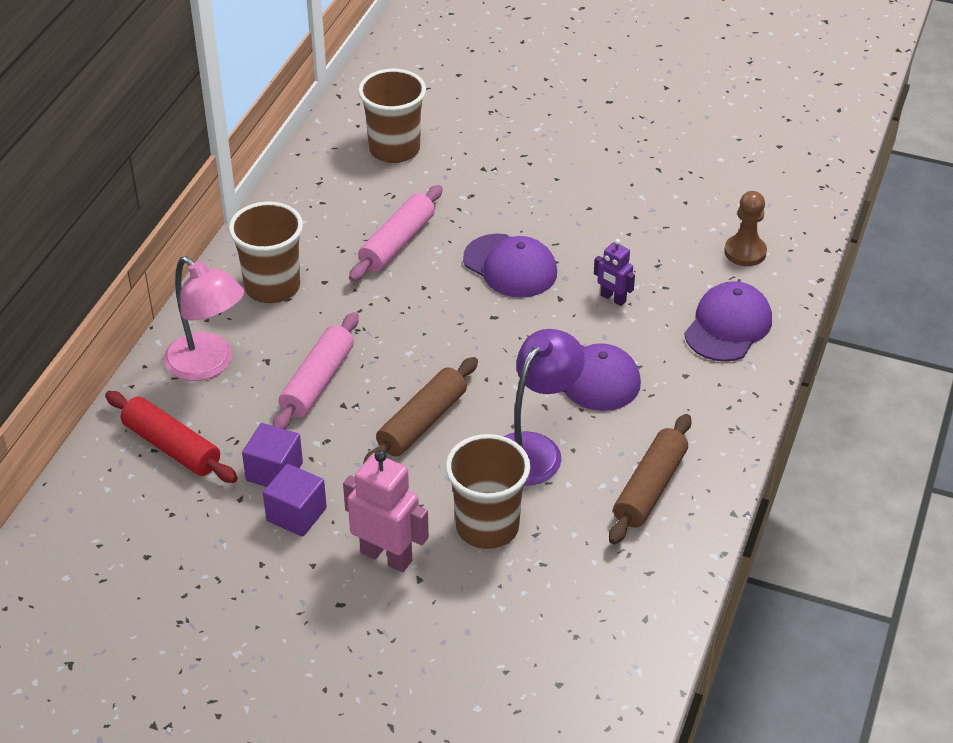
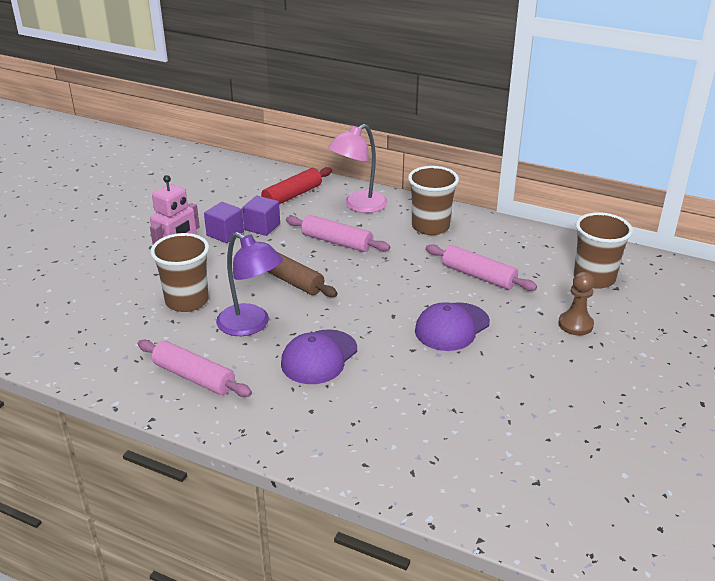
camera: 95 degrees right, 10 degrees down
(613, 298) = (410, 378): purple robot -> none
(649, 488) = (194, 377): brown rolling pin -> pink rolling pin
(728, 326) = (368, 445): purple cap -> none
(745, 252) = (473, 472): brown pawn -> brown pawn (575, 324)

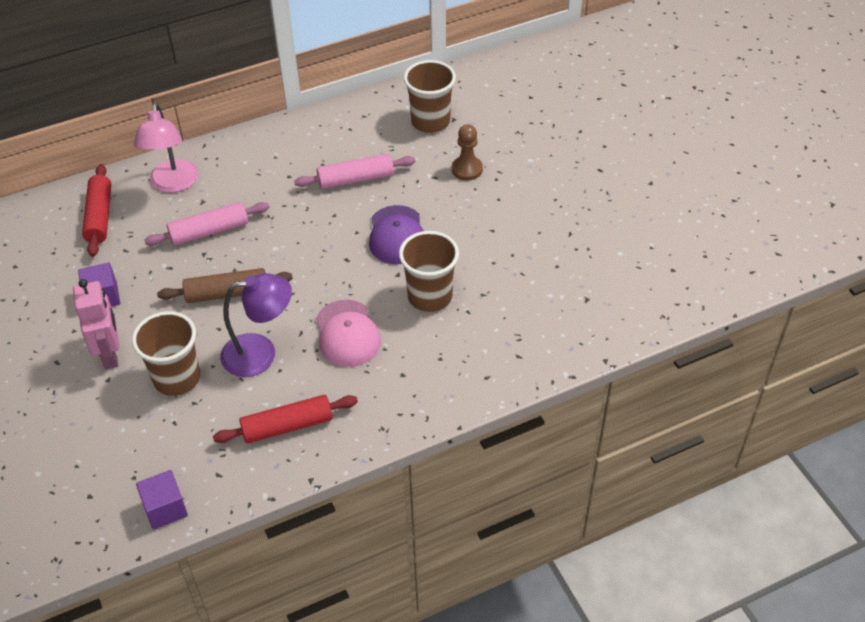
camera: 50 degrees left, 15 degrees up
(194, 377) = (287, 426): pink rolling pin -> red rolling pin
(262, 227) = (124, 266): purple cube -> purple cube (165, 508)
(319, 357) = (347, 334): purple cap -> pink cap
(430, 227) = (260, 161): brown cup -> brown cup (430, 296)

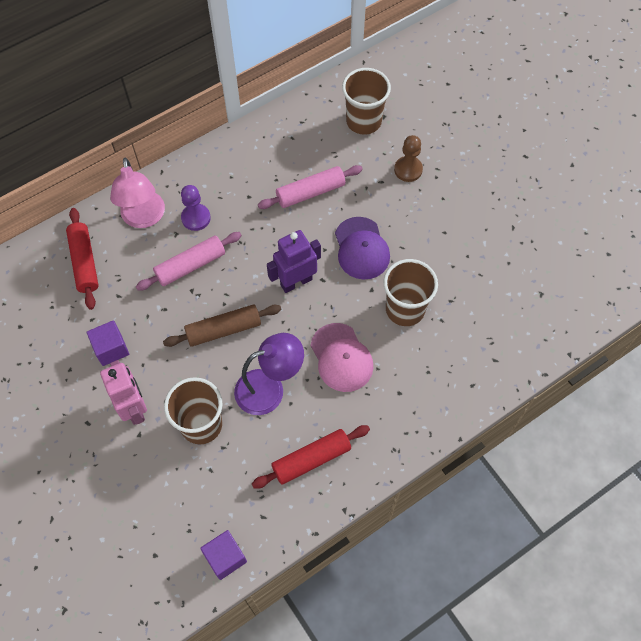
camera: 10 degrees left, 15 degrees up
(227, 189) = (196, 218): none -> purple pawn
(317, 258) = (296, 282): none -> purple robot

